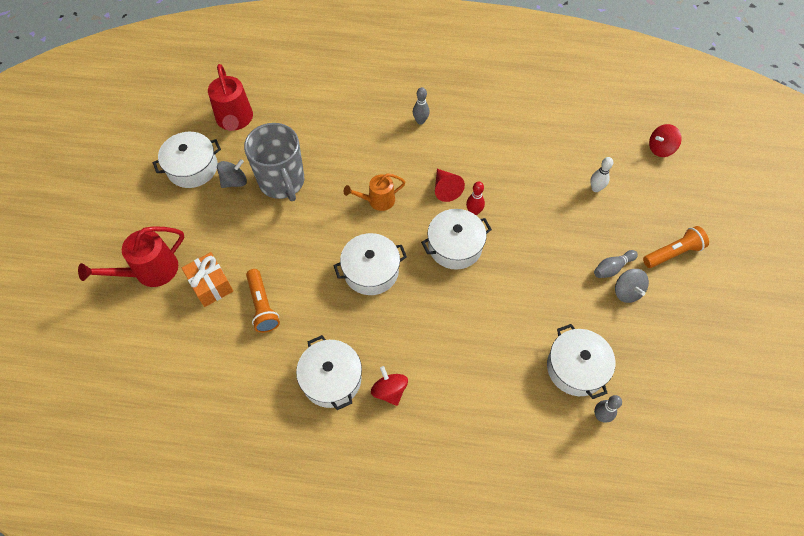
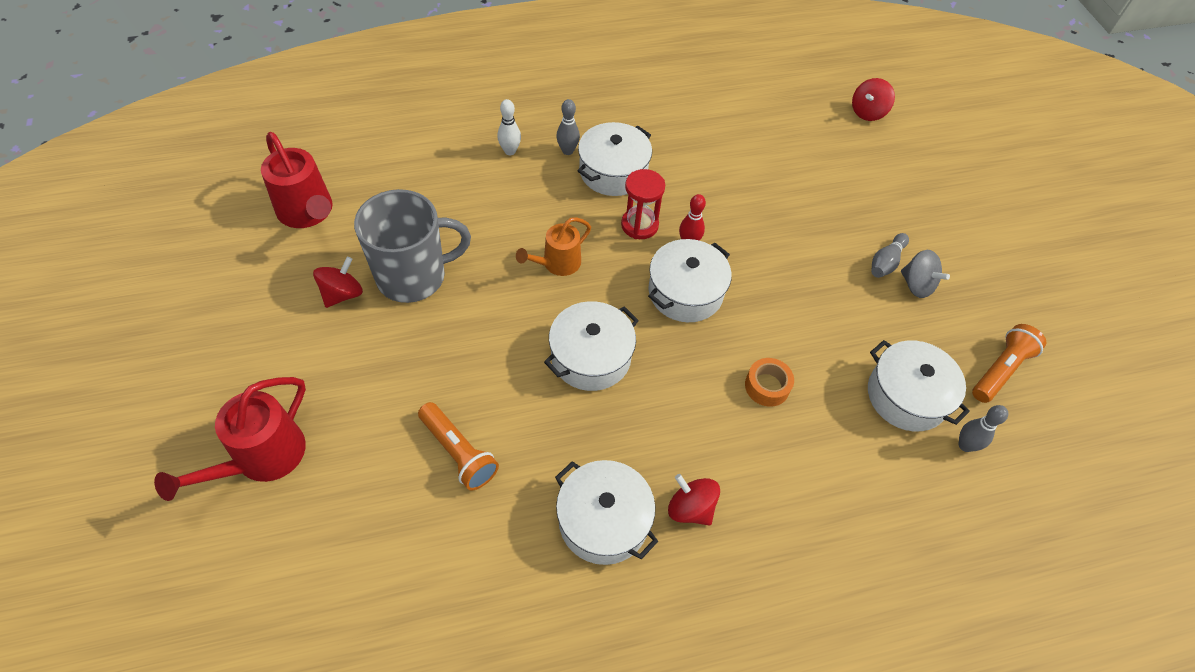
camera: 25 degrees left, 5 degrees down
(192, 168) = (269, 292): white pot -> white pot (613, 171)
(211, 285) = (367, 448): orange gift -> none
(234, 181) = (342, 294): grey spinning top -> red spinning top
(282, 182) = (413, 276): grey mug -> grey mug turned 60 degrees counterclockwise
(445, 189) = (639, 225): red cone -> red hourglass
(479, 329) = (767, 386): none -> orange tape
(595, 188) = (819, 176): white bowling pin -> white bowling pin (510, 151)
(673, 253) = (943, 225): orange flashlight -> orange flashlight (1000, 370)

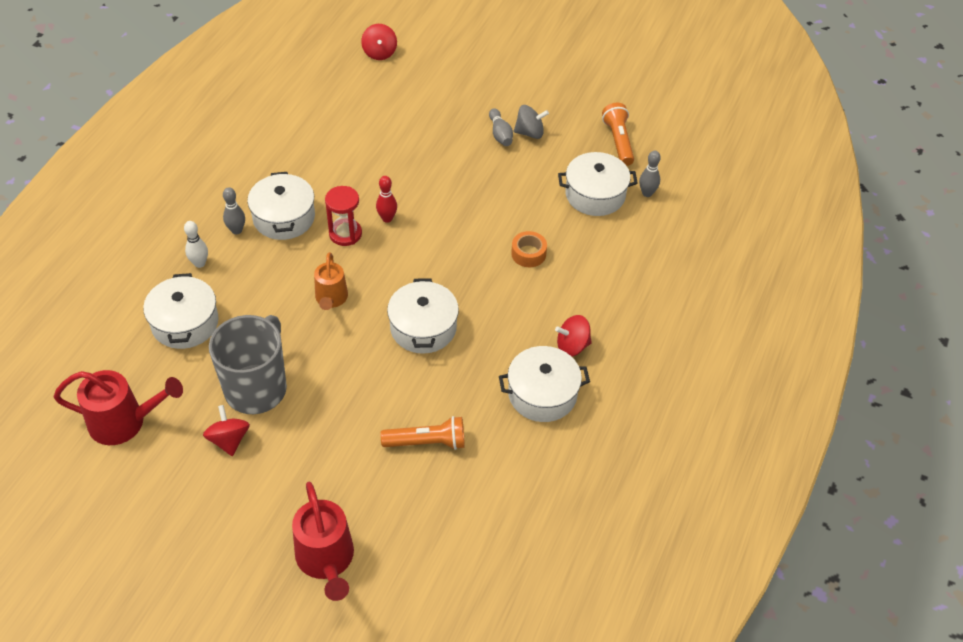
camera: 50 degrees left, 5 degrees down
(685, 292) = (423, 246): white pot -> white pot (185, 323)

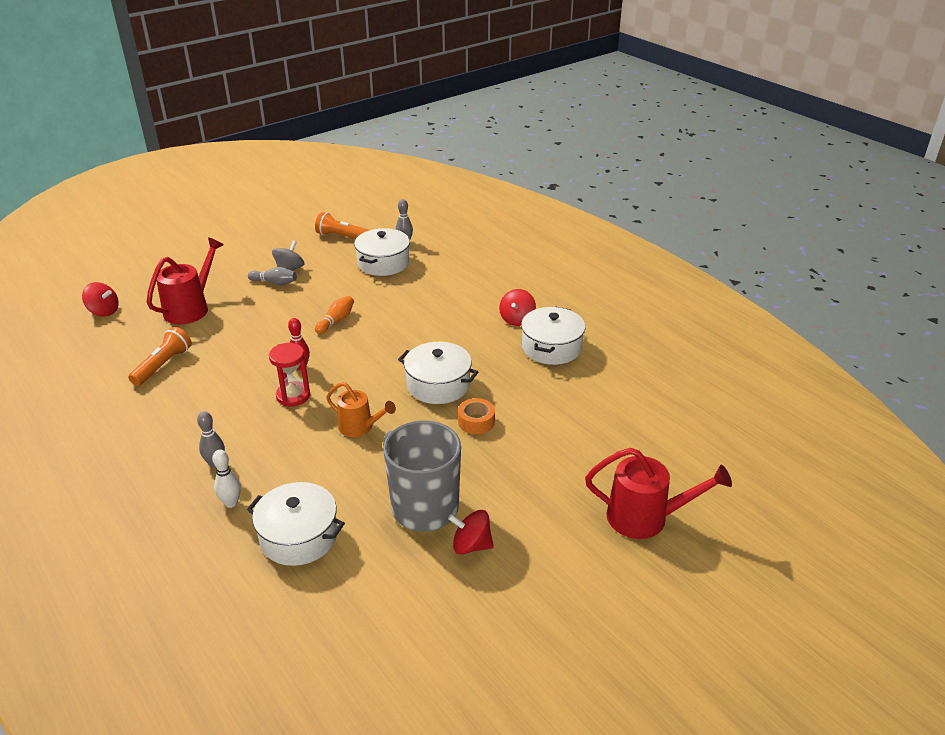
camera: 60 degrees left, 15 degrees down
(125, 422) = (390, 624): red watering can -> red watering can (191, 308)
(284, 217) = (233, 427): white pot -> none
(427, 442) = (558, 420): orange flashlight -> orange flashlight (163, 365)
(471, 208) = (336, 321): none -> orange bowling pin
(528, 254) = (411, 310): orange tape -> orange tape (476, 422)

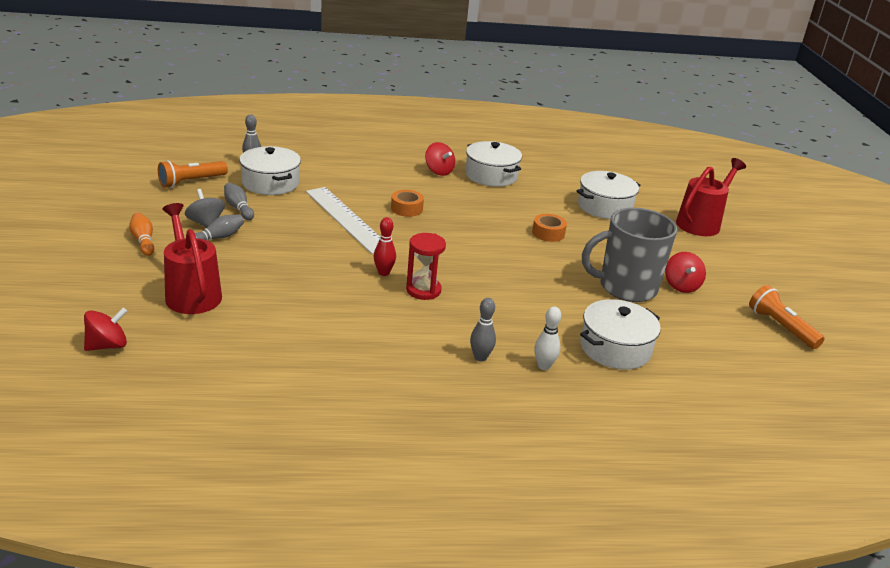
camera: 60 degrees left, 5 degrees down
(163, 365) = (279, 339): orange flashlight -> orange flashlight (781, 327)
(327, 270) = (238, 208): none -> grey bowling pin
(336, 321) = (333, 234): orange bowling pin -> orange bowling pin (143, 241)
(360, 427) = (504, 277): orange watering can -> none
(368, 316) = (347, 219): none -> white ruler
(422, 333) = (406, 209): none -> orange tape
(438, 385) = (485, 229): white pot -> white pot (604, 207)
(471, 545) = (681, 286): red spinning top -> red spinning top turned 45 degrees counterclockwise

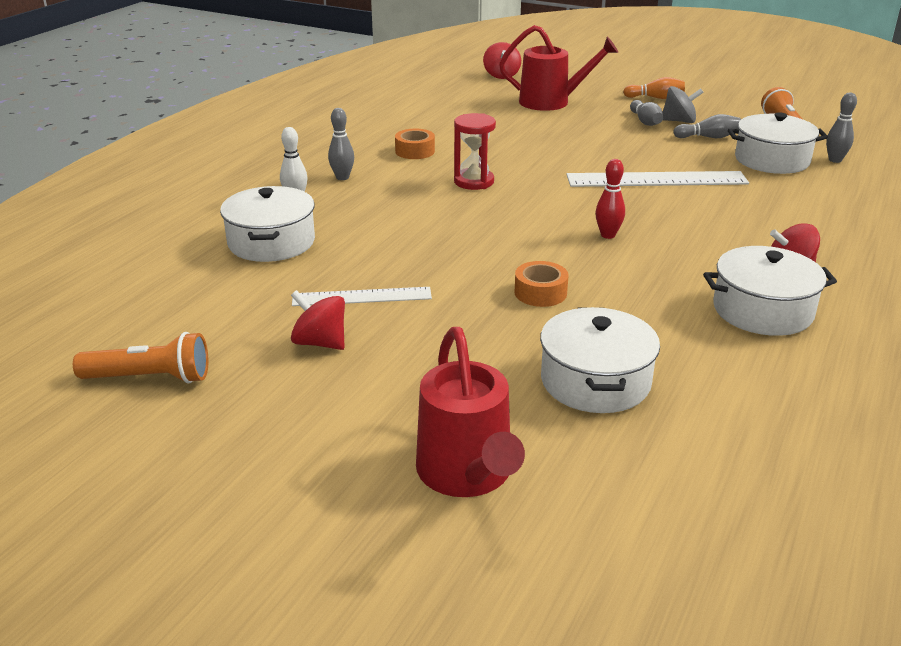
camera: 125 degrees right, 0 degrees up
(383, 273) = (523, 172): red bowling pin -> red bowling pin (608, 235)
(406, 209) = (668, 217): orange tape -> orange tape (415, 151)
(626, 287) = (362, 296): grey mug -> white ruler

